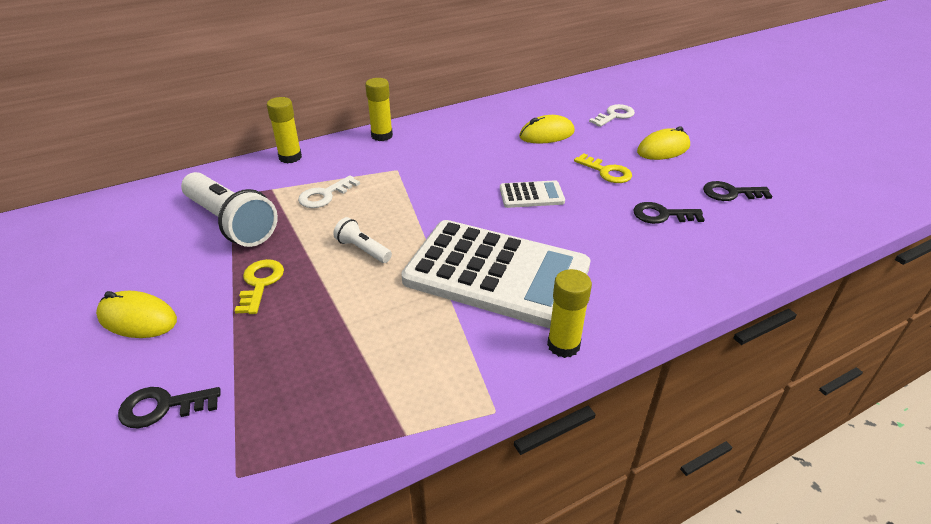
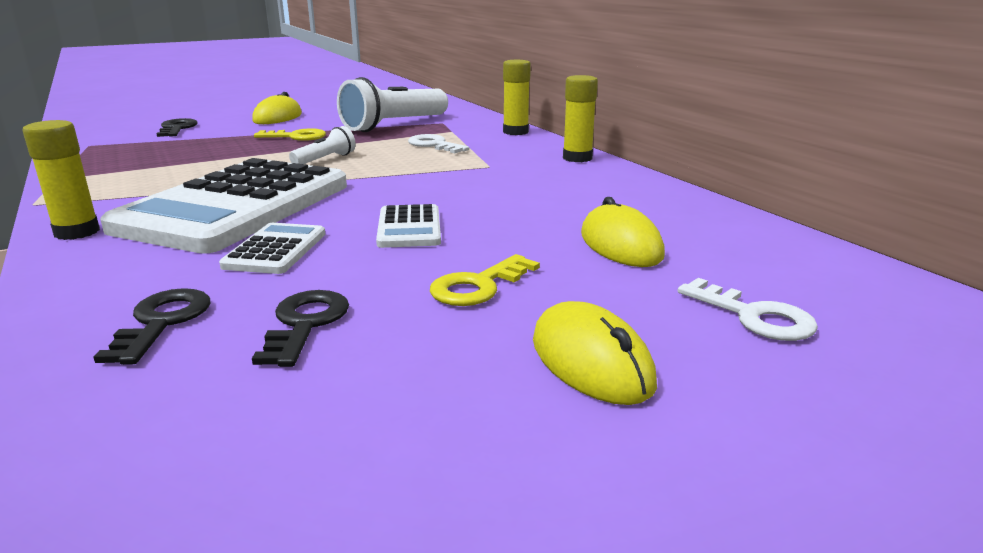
camera: 90 degrees right, 15 degrees down
(577, 239) = (276, 250): none -> white calculator
(730, 193) = (357, 432): black key -> black key (162, 322)

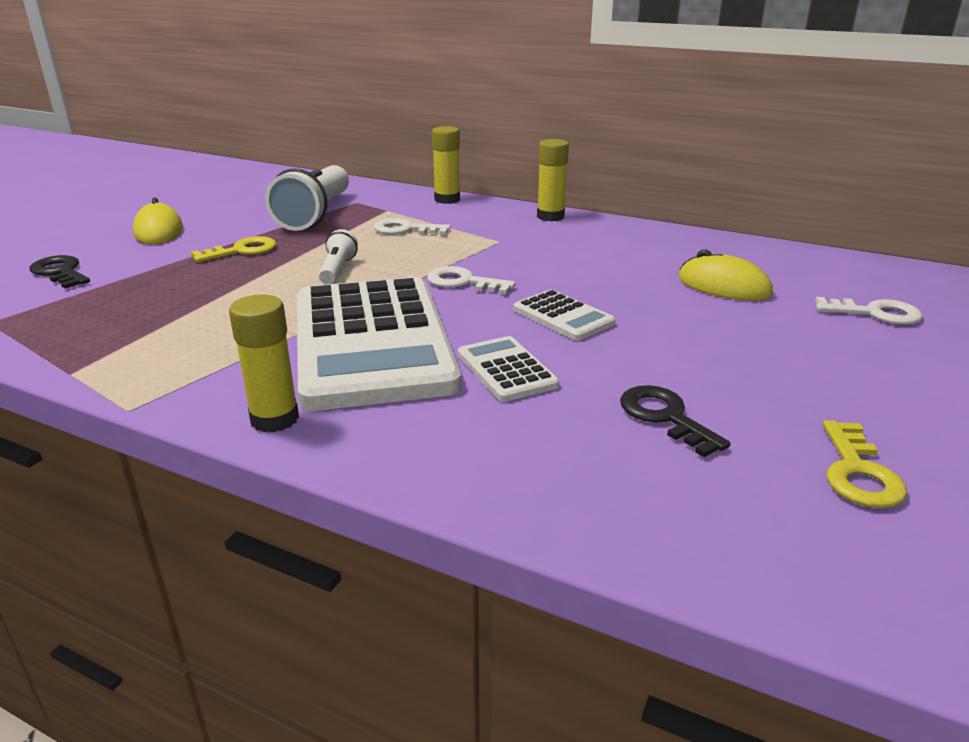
camera: 35 degrees left, 5 degrees up
(162, 322) = (566, 459): black key -> none
(391, 186) = (463, 282): none -> white key
(478, 286) = (707, 347): yellow key -> yellow key (858, 472)
(591, 361) = (860, 372): yellow mouse -> none

